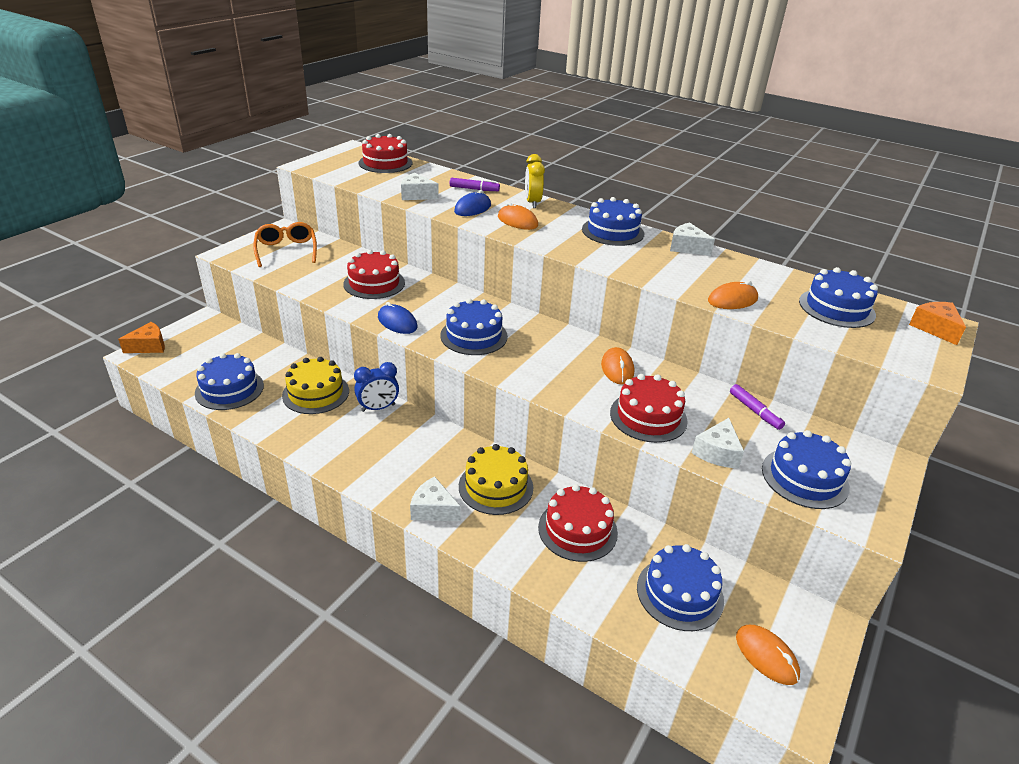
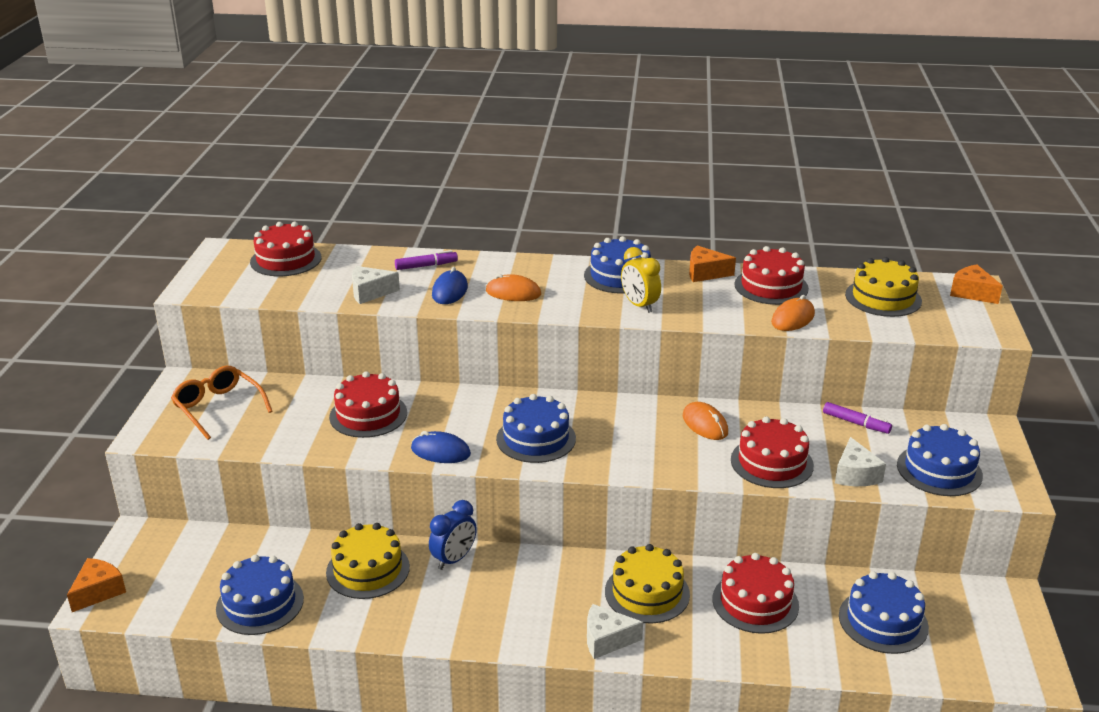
camera: 25 degrees left, 5 degrees down
(532, 203) = (506, 265): yellow clock -> yellow clock (639, 305)
(687, 247) = (705, 273): white cheese -> orange cheese
(736, 272) = (771, 286): none -> red cake
(766, 656) = (984, 643): orange mouse -> none
(836, 308) = (883, 298): blue cake -> yellow cake

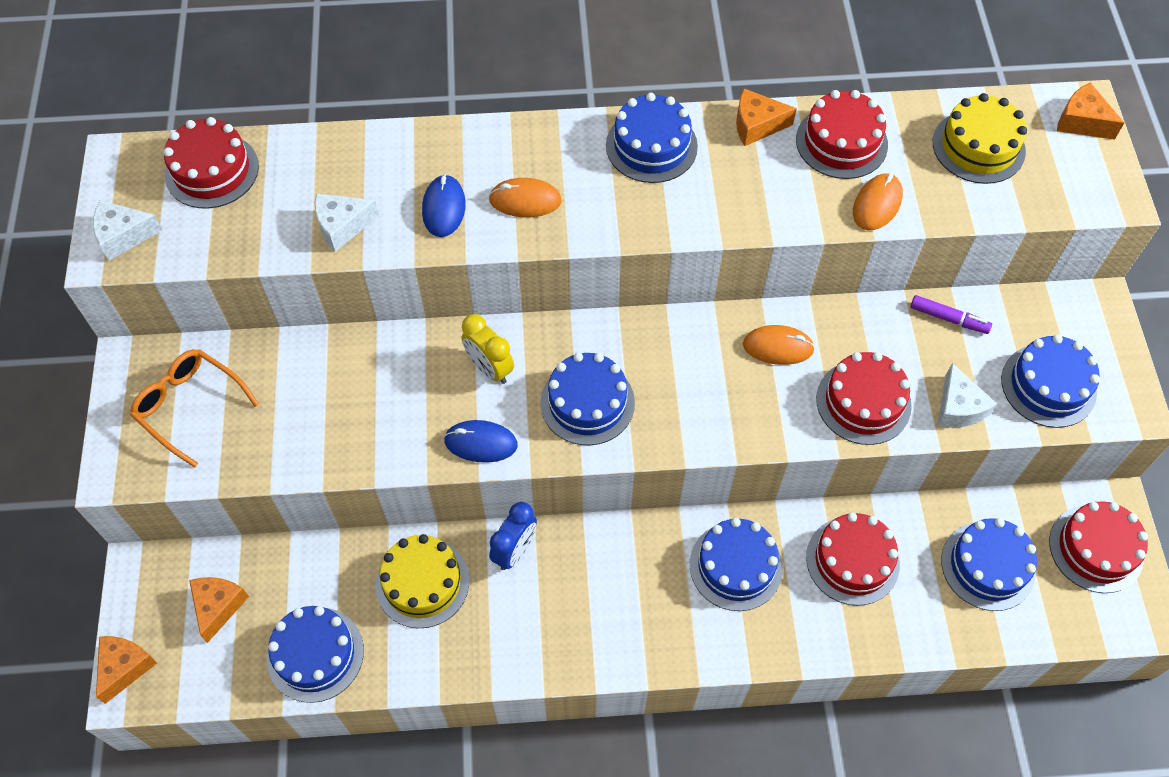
camera: 10 degrees left, 30 degrees up
(191, 563) = (218, 606): none -> orange cheese
(368, 415) = (378, 391): red cake -> red cake (1096, 549)
(426, 266) = (400, 158): purple marker -> none
(606, 639) = (705, 642): white cheese -> white cheese (124, 235)
(639, 305) = (687, 204): yellow clock -> yellow clock (489, 368)
(647, 593) = (736, 566): yellow cake -> blue cake
(705, 424) = (778, 347): orange mouse -> orange mouse turned 45 degrees counterclockwise

